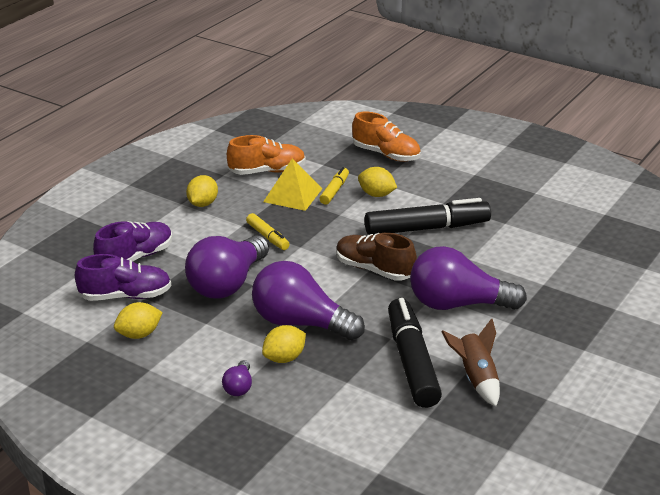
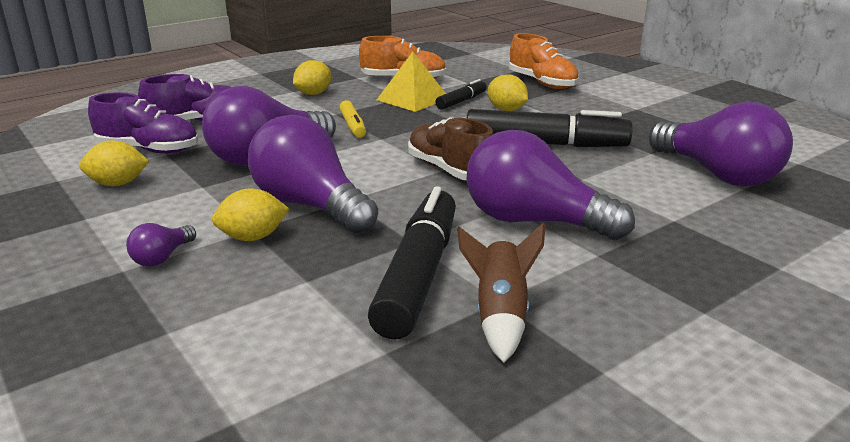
camera: 20 degrees right, 5 degrees down
(334, 190) = (461, 101): yellow marker -> black marker
(556, 236) = (718, 174): none -> purple light bulb

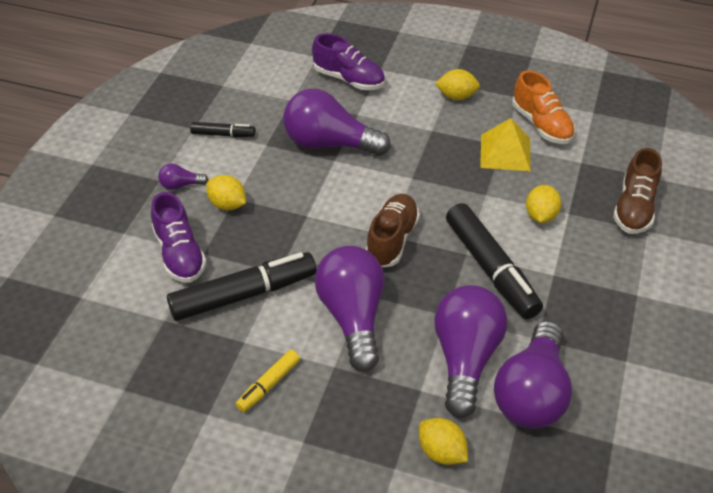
camera: 55 degrees right, 20 degrees up
(118, 184) = (238, 110): yellow lemon -> yellow lemon (441, 452)
(148, 150) = (290, 89): purple shoe -> purple shoe (179, 254)
(310, 205) = (283, 204): purple light bulb -> purple light bulb (465, 358)
(353, 126) = (418, 152): yellow marker -> yellow marker (268, 385)
(461, 101) = (531, 181): black marker -> black marker (223, 134)
(500, 316) = (228, 349): brown rocket -> none
(542, 83) = (634, 208): orange shoe -> brown shoe

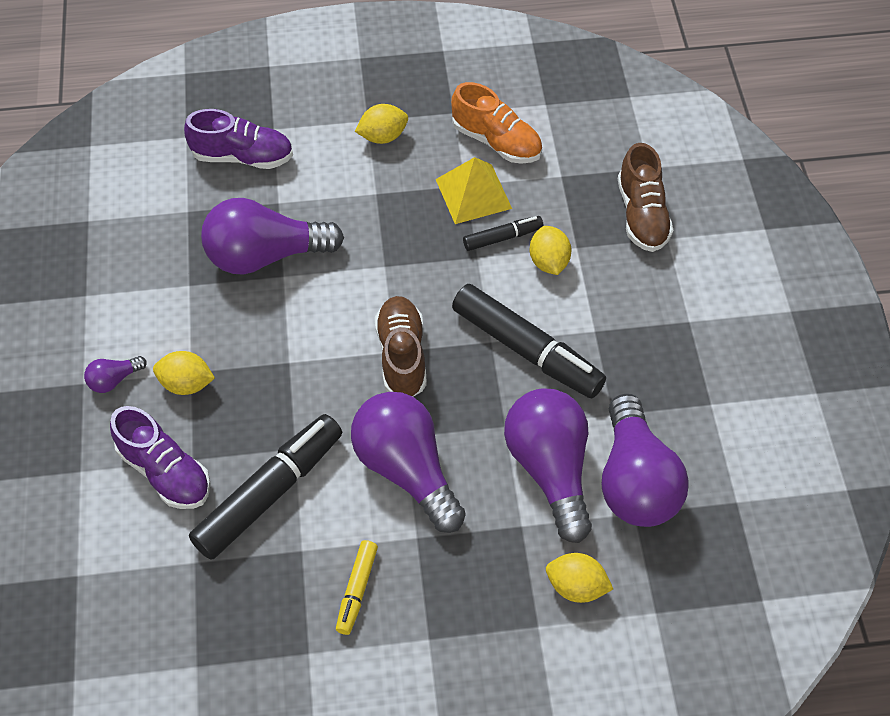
camera: 25 degrees left, 10 degrees up
(223, 134) = (128, 290): black marker -> black marker (502, 238)

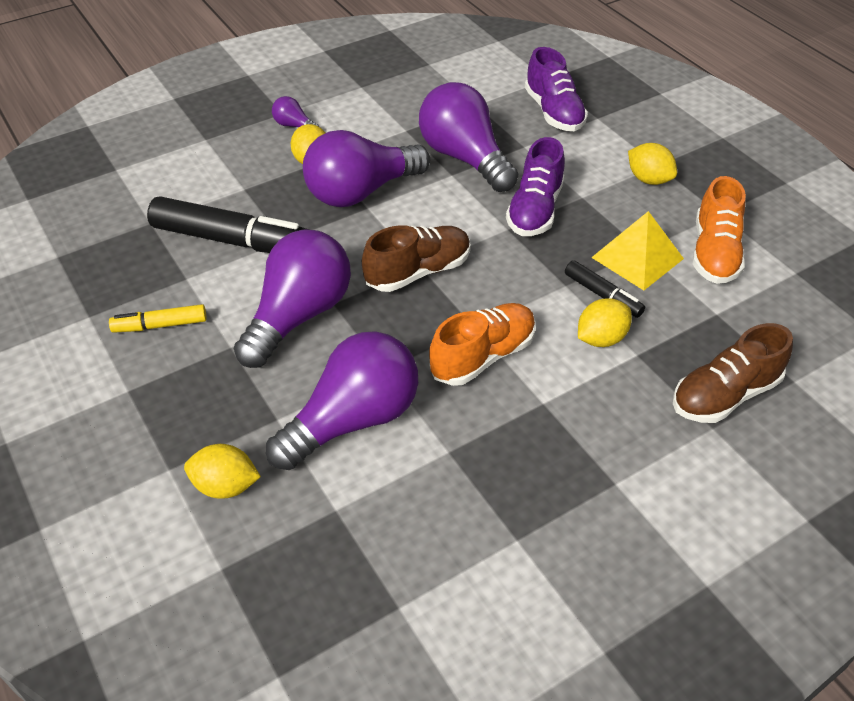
camera: 65 degrees right, 10 degrees down
(165, 471) = (225, 179): purple shoe -> purple shoe (535, 210)
(527, 350) = (483, 356): black marker -> orange shoe
(576, 586) = (225, 486): yellow lemon -> yellow lemon turned 75 degrees counterclockwise
(635, 481) = (376, 498): purple light bulb -> purple light bulb (361, 192)

